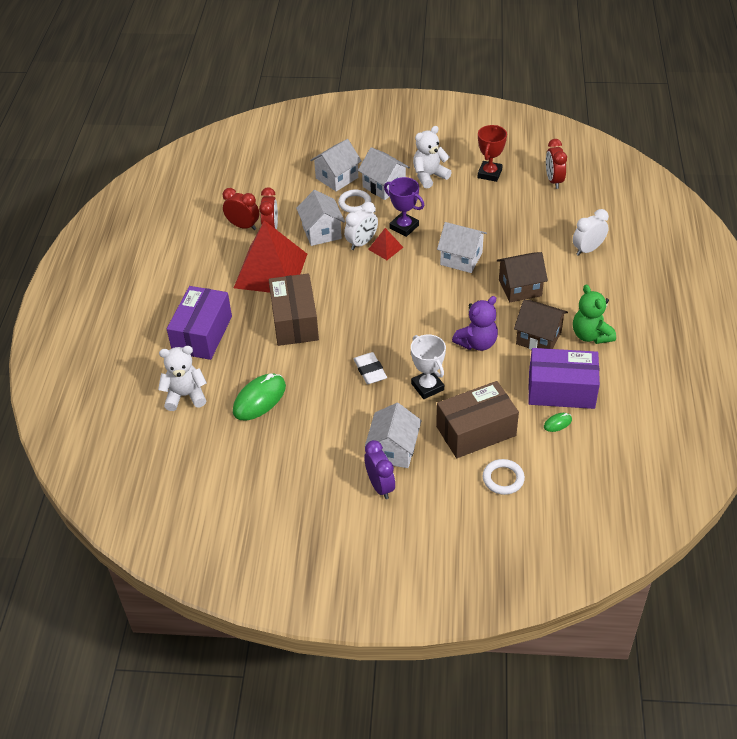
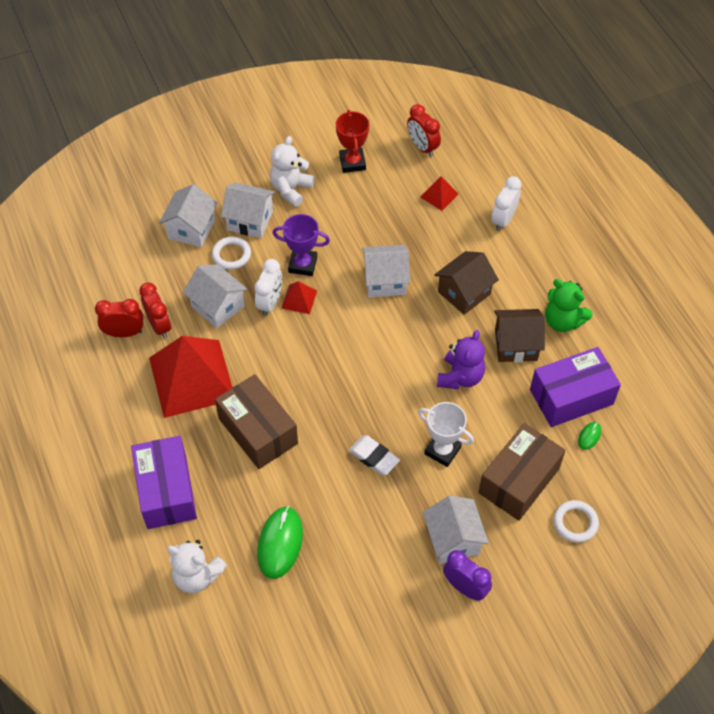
camera: 30 degrees left, 10 degrees up
(185, 396) = (197, 576): white teddy bear -> white teddy bear turned 120 degrees counterclockwise
(545, 216) = (439, 195): none -> red pyramid

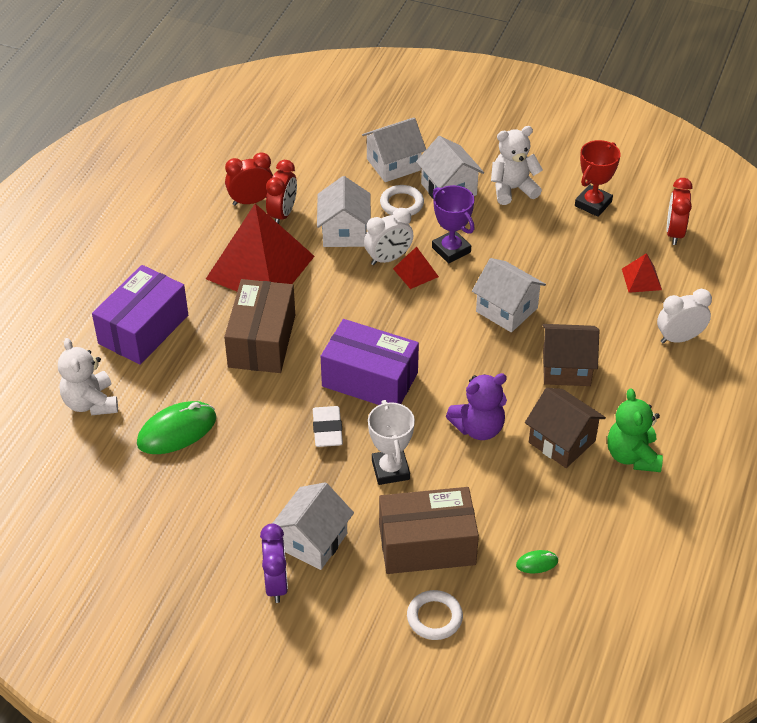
camera: 45 degrees right, 10 degrees down
(124, 333) = (251, 201): red clock -> red clock turned 60 degrees counterclockwise
(571, 397) = (561, 520): purple box -> purple box (370, 379)

